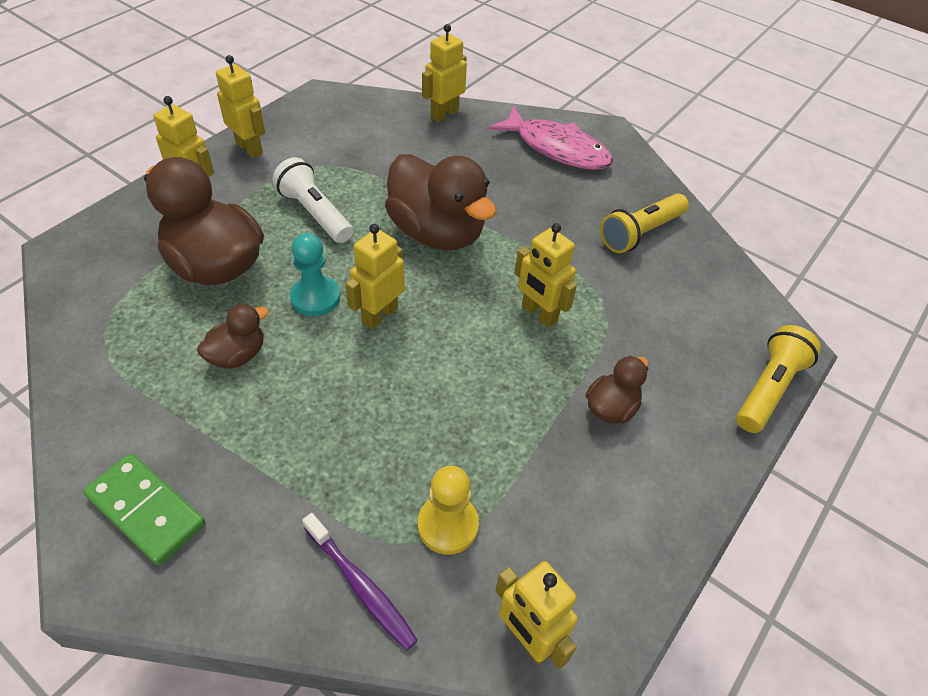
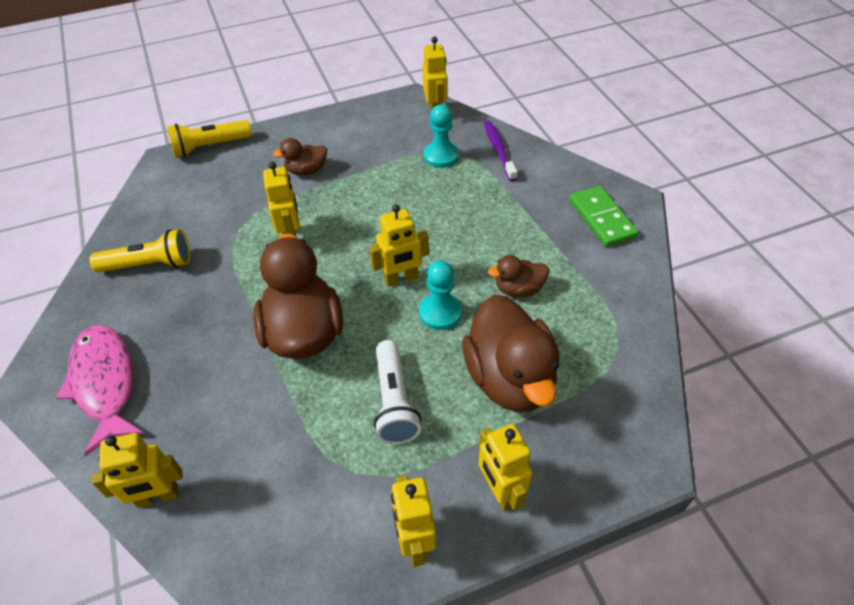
camera: 145 degrees left, 0 degrees up
(448, 525) = (441, 156): yellow pawn -> turquoise pawn

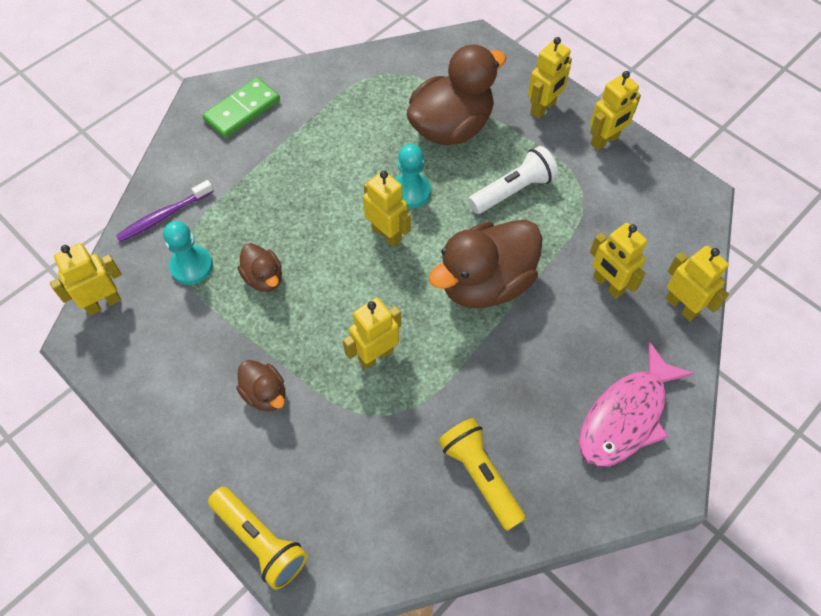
camera: 115 degrees left, 10 degrees up
(231, 436) = (608, 285): none -> yellow robot
(518, 289) = (357, 146): brown duck -> brown duck (264, 278)

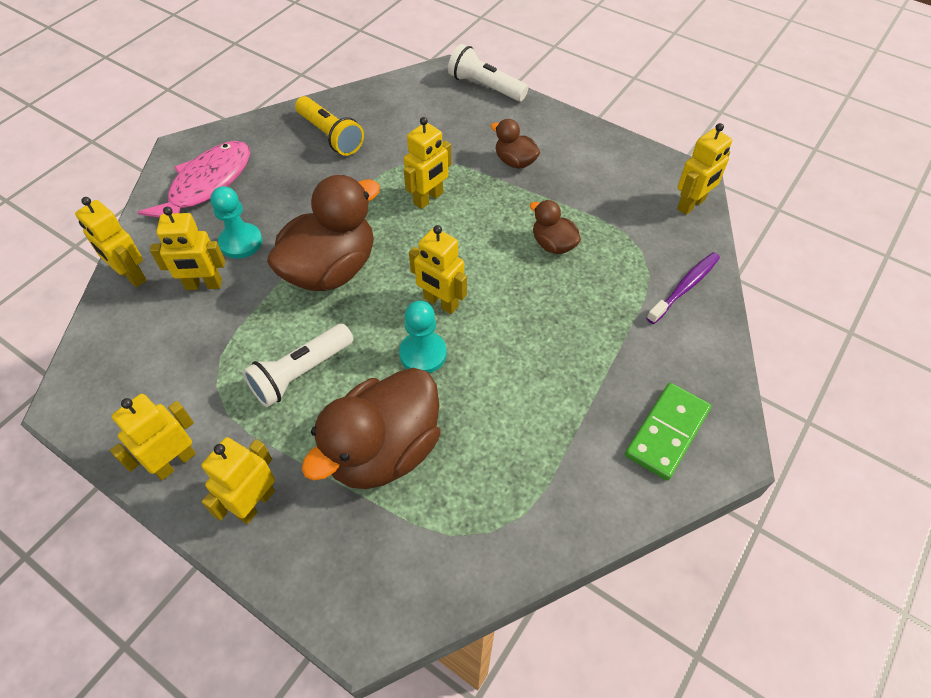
camera: 170 degrees right, 5 degrees down
(191, 266) = (628, 245): turquoise pawn -> turquoise pawn (241, 242)
(260, 541) = (485, 86): yellow flashlight -> white flashlight
(608, 285) = (204, 285): yellow robot -> yellow robot turned 135 degrees clockwise

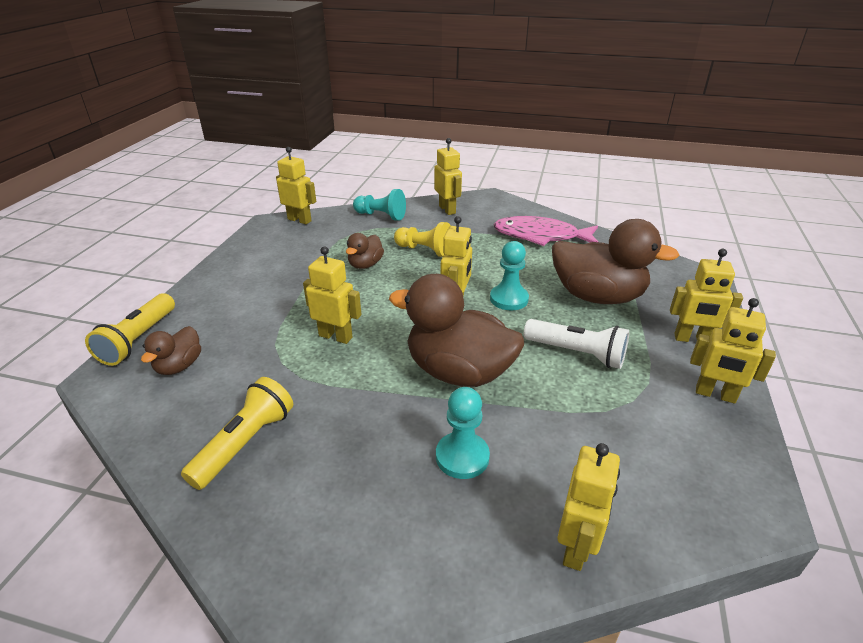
camera: 110 degrees left, 20 degrees down
(204, 285) = (539, 463): yellow robot -> yellow robot (447, 209)
(207, 185) = (380, 544): pink fish -> pink fish (540, 236)
(485, 86) = (138, 339): white flashlight -> yellow flashlight
(515, 161) = (267, 298): brown duck -> brown duck (179, 366)
(568, 308) = (424, 250): none -> yellow pawn
(666, 432) = (494, 211): green domino -> none
(684, 287) = (381, 216): purple toothbrush -> turquoise pawn

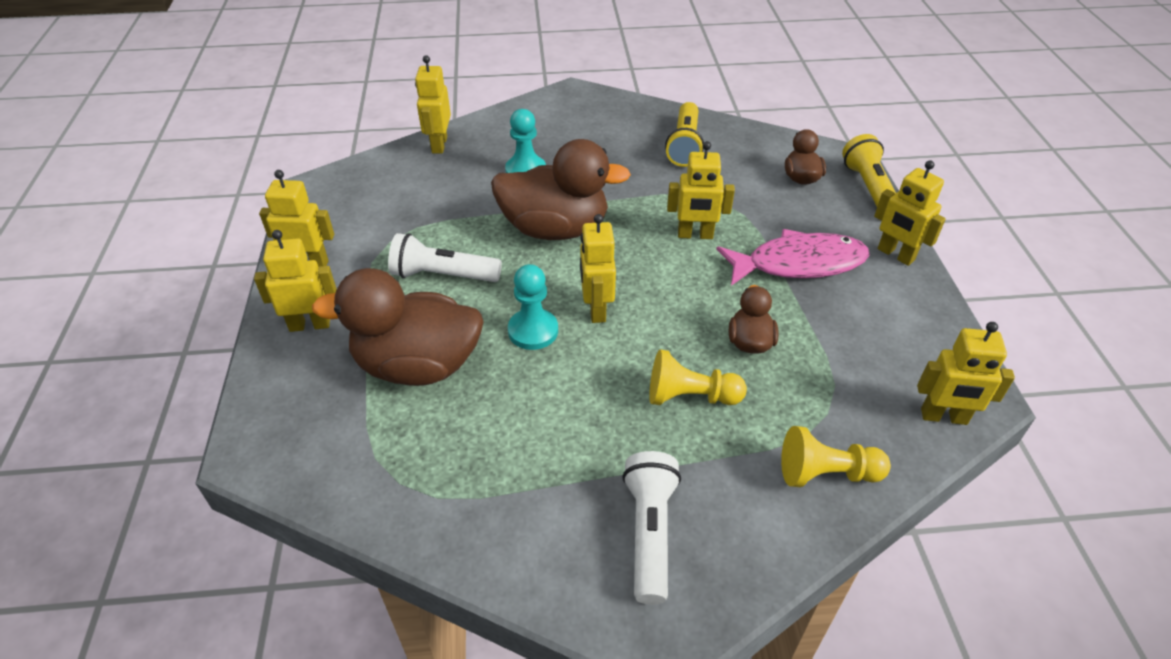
camera: 160 degrees right, 10 degrees up
(381, 216) = (826, 473): turquoise pawn -> yellow pawn
(447, 209) = (722, 537): yellow robot -> yellow robot (895, 255)
(479, 216) = (650, 532): none -> white flashlight
(540, 236) = (516, 493): pink fish -> pink fish (798, 263)

